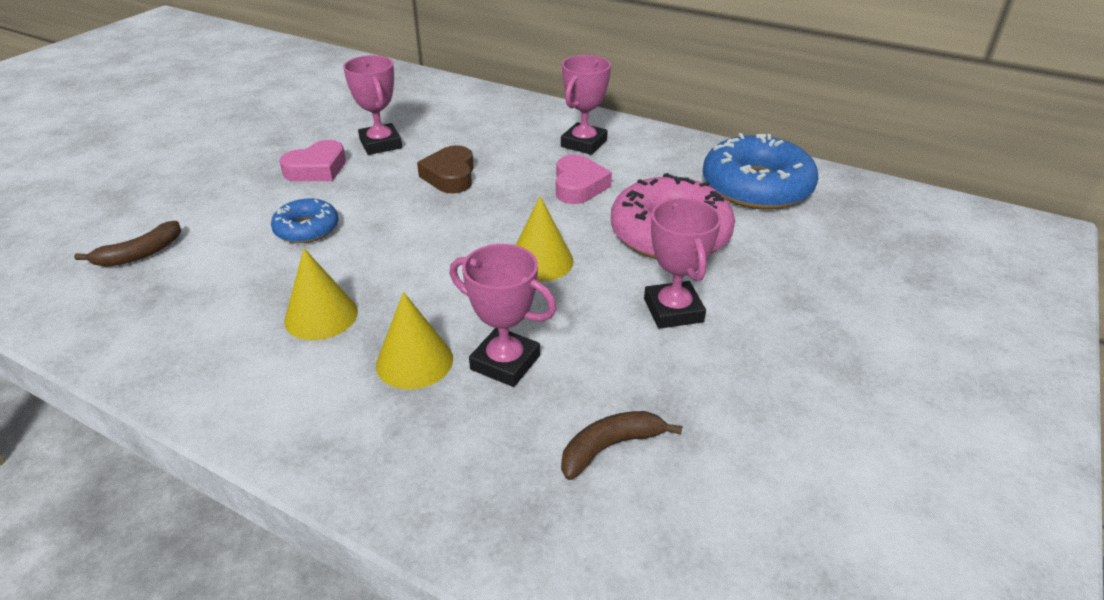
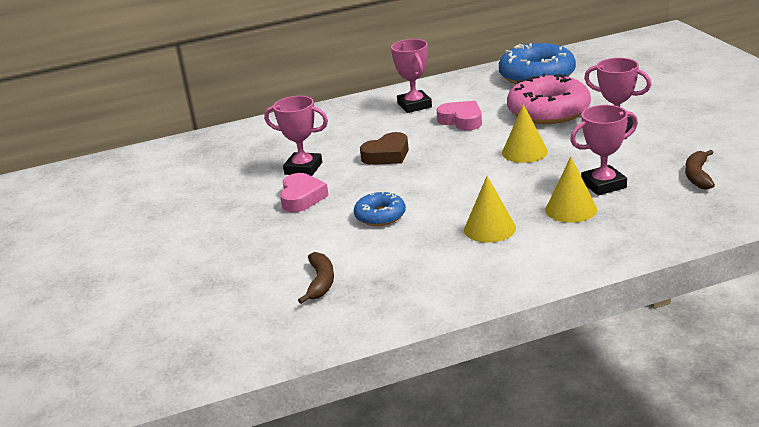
camera: 45 degrees left, 10 degrees down
(450, 176) = (387, 155): brown heart -> brown heart turned 75 degrees counterclockwise

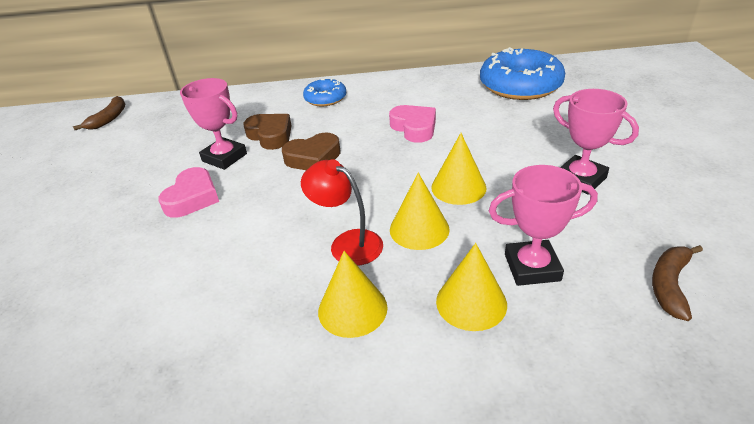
camera: 15 degrees right, 10 degrees up
(320, 282) = (104, 348): brown banana -> brown banana (109, 119)
(332, 147) = (270, 135): none -> brown heart
(380, 216) = (247, 248): blue donut -> blue donut (325, 98)
(414, 105) = (379, 100): pink trophy -> none
(459, 198) = (347, 243): none -> red lamp
(509, 181) = (419, 229): none -> yellow cone
(548, 111) = (512, 133): pink donut -> none

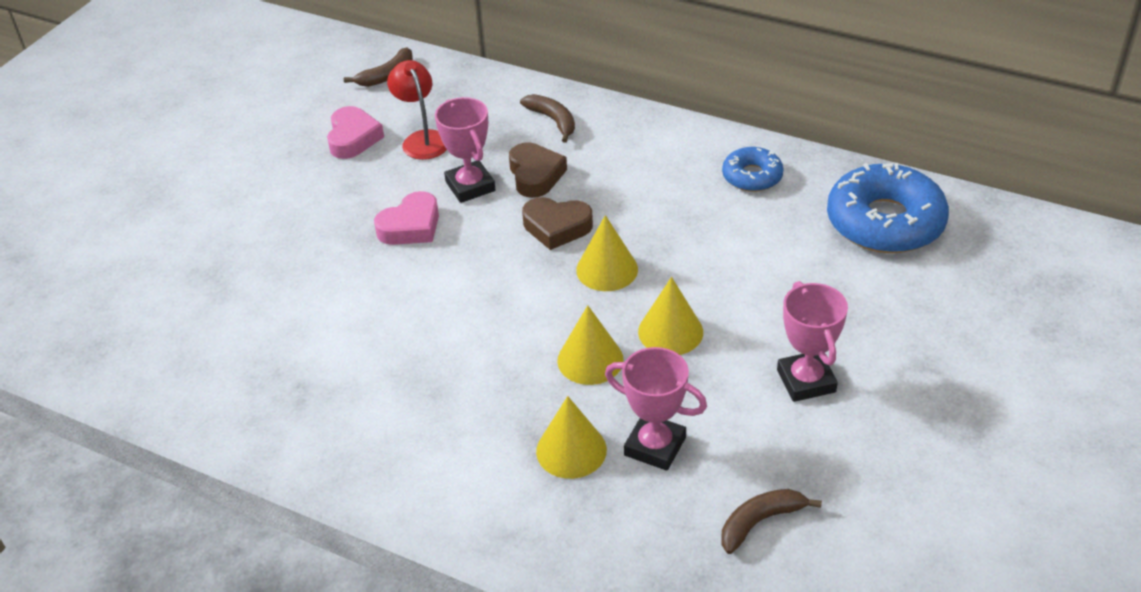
camera: 30 degrees right, 5 degrees up
(258, 105) = (553, 121): none -> brown banana
(325, 98) = (634, 143): blue donut -> blue donut (752, 176)
(347, 243) = (514, 343): red lamp -> red lamp (422, 139)
(352, 309) = (470, 407): yellow cone -> yellow cone (607, 269)
(414, 128) = (696, 232): pink heart -> pink heart (353, 138)

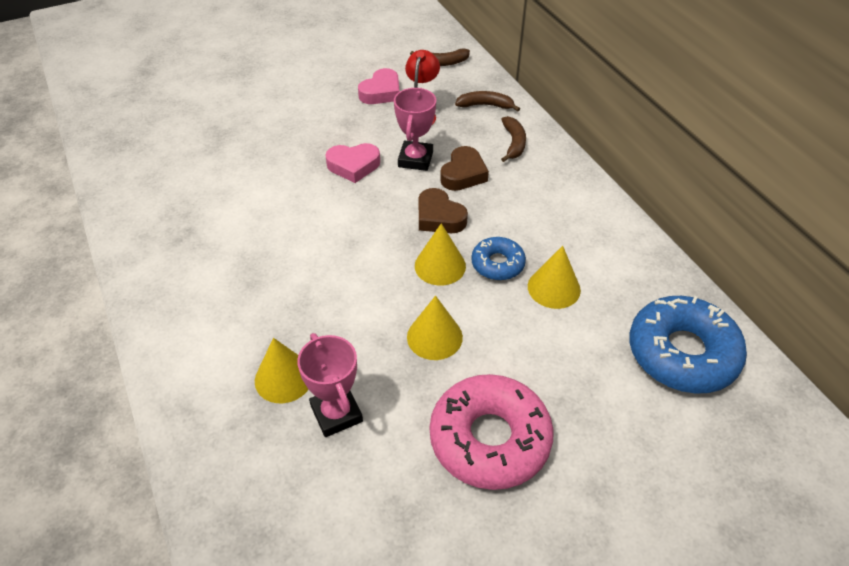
camera: 35 degrees right, 5 degrees up
(590, 360) = (362, 322): yellow cone -> yellow cone (554, 288)
(752, 176) = (612, 257): blue donut -> blue donut (497, 264)
(760, 522) = (343, 524): brown banana -> brown banana (485, 105)
(806, 381) = (489, 439): pink trophy -> pink donut

